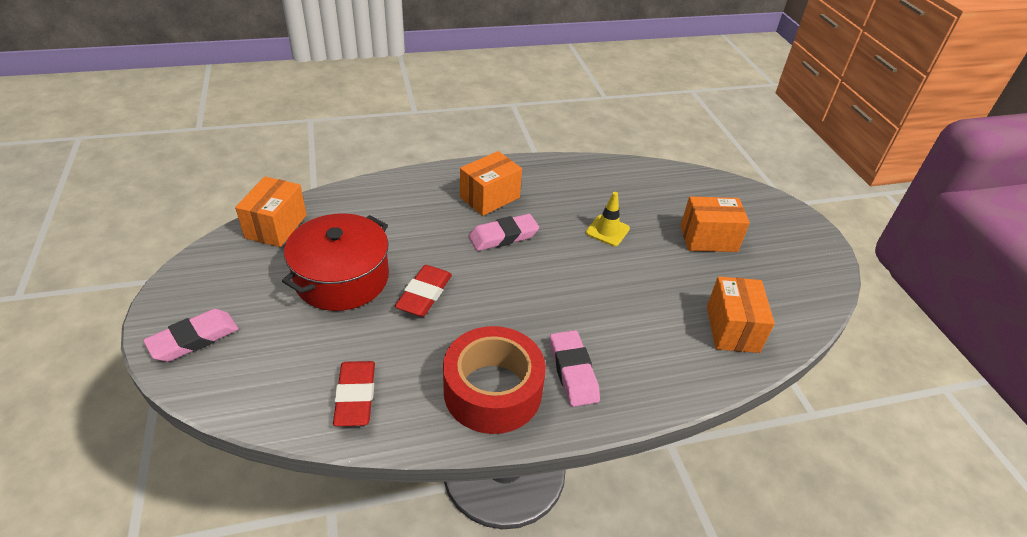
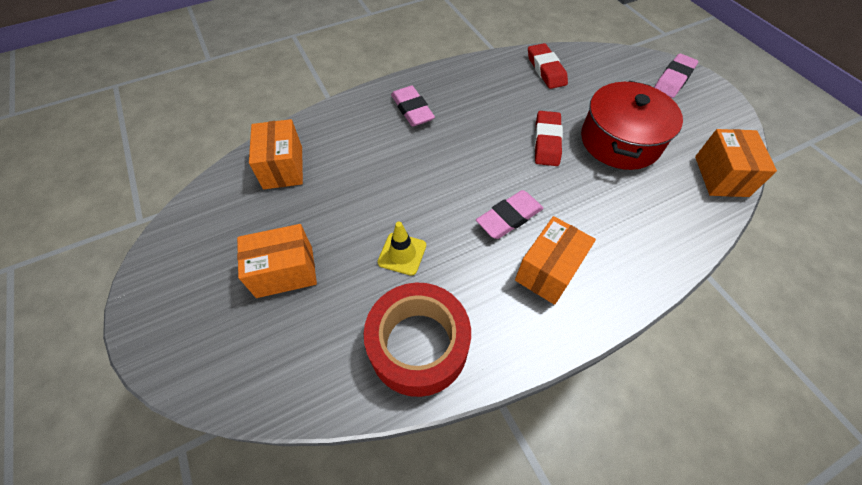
camera: 170 degrees right, 15 degrees up
(492, 391) = (463, 88): red tape -> red tape (418, 345)

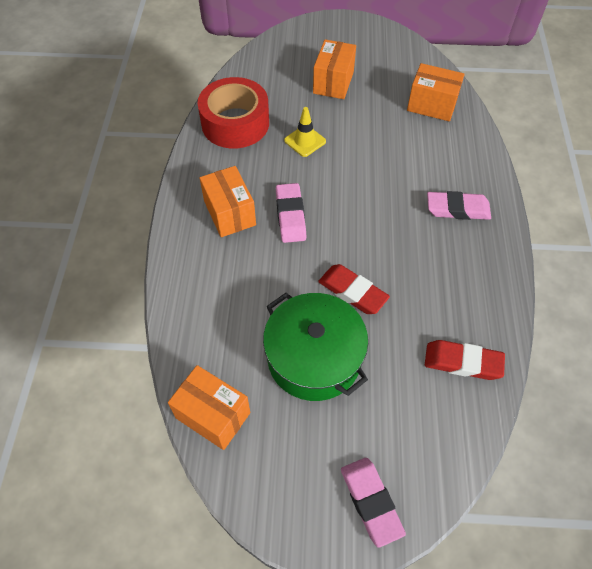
camera: 120 degrees right, 0 degrees up
(620, 140) = (314, 357): red pot -> green pot

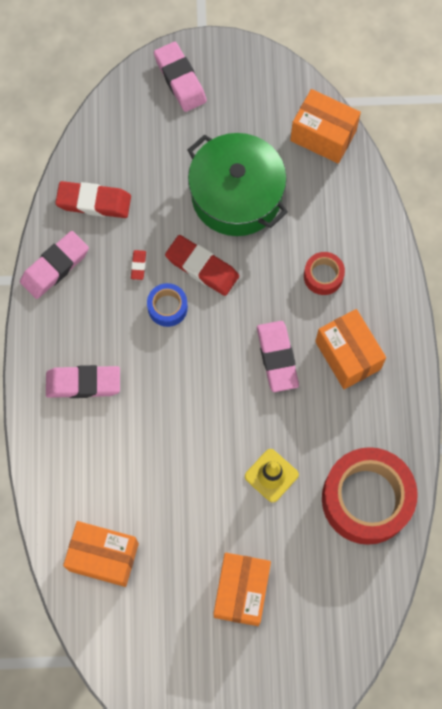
camera: 175 degrees right, 15 degrees up
(239, 276) = (323, 276): none -> red tape
(385, 261) = (167, 307): none -> blue tape
(414, 298) = (138, 266): none -> red eraser
(495, 303) = (55, 267): none -> pink eraser

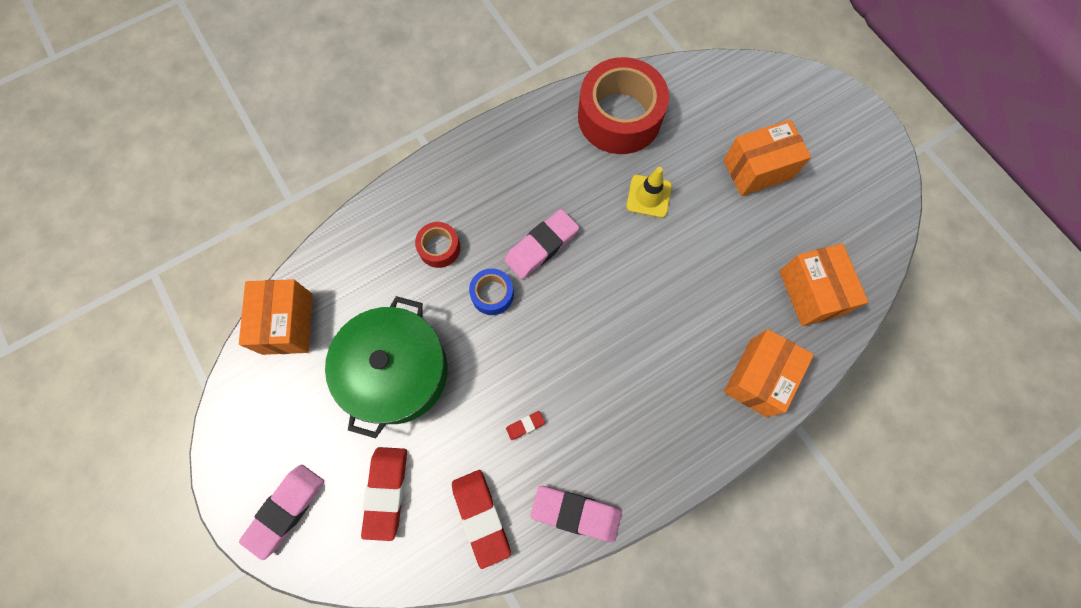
camera: 120 degrees left, 0 degrees up
(83, 383) = (675, 406): pink eraser -> none
(167, 307) = (552, 371): blue tape -> blue tape (492, 294)
(202, 267) = (492, 362): red eraser -> red eraser (386, 492)
(348, 355) = (504, 190): orange box -> orange box (758, 377)

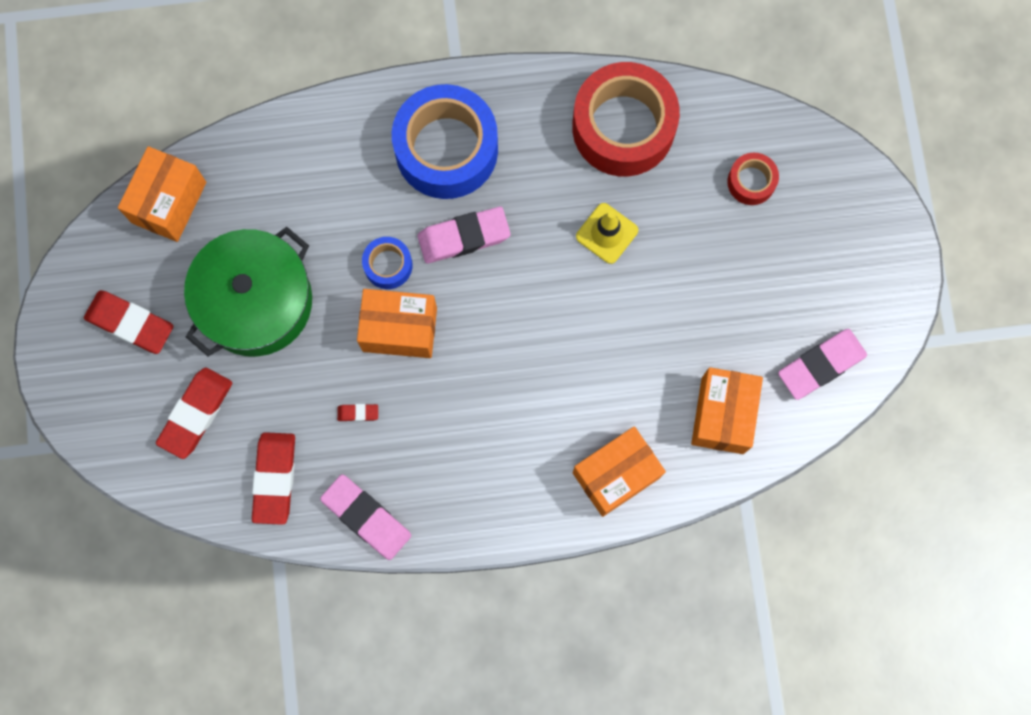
camera: 25 degrees right, 5 degrees up
(286, 510) = (95, 386): pink eraser -> pink eraser (821, 365)
(295, 440) = (130, 323): none -> red eraser
(439, 248) = (356, 191): red tape -> red tape (751, 182)
(495, 187) = (446, 149): none -> blue tape
(757, 169) = (743, 256): orange box -> orange box (399, 329)

